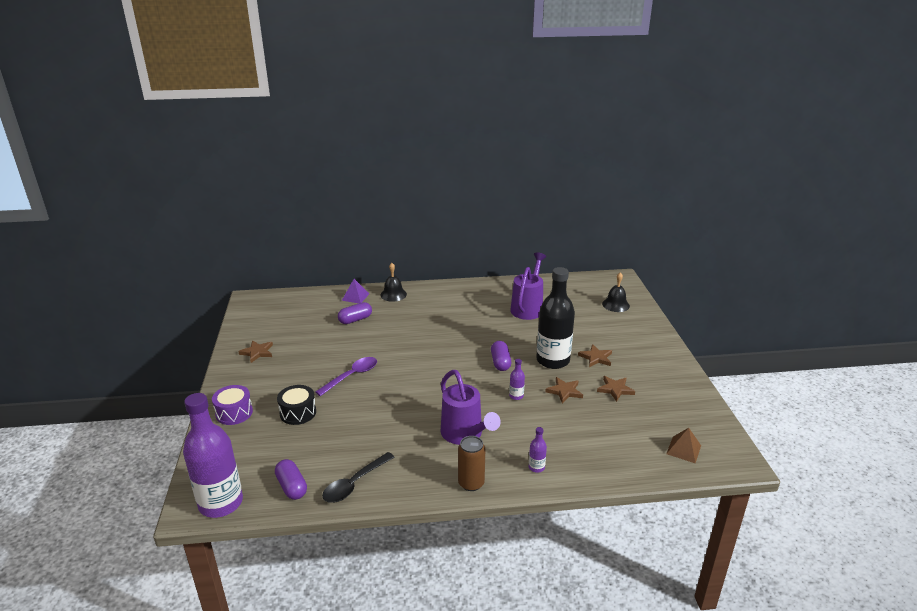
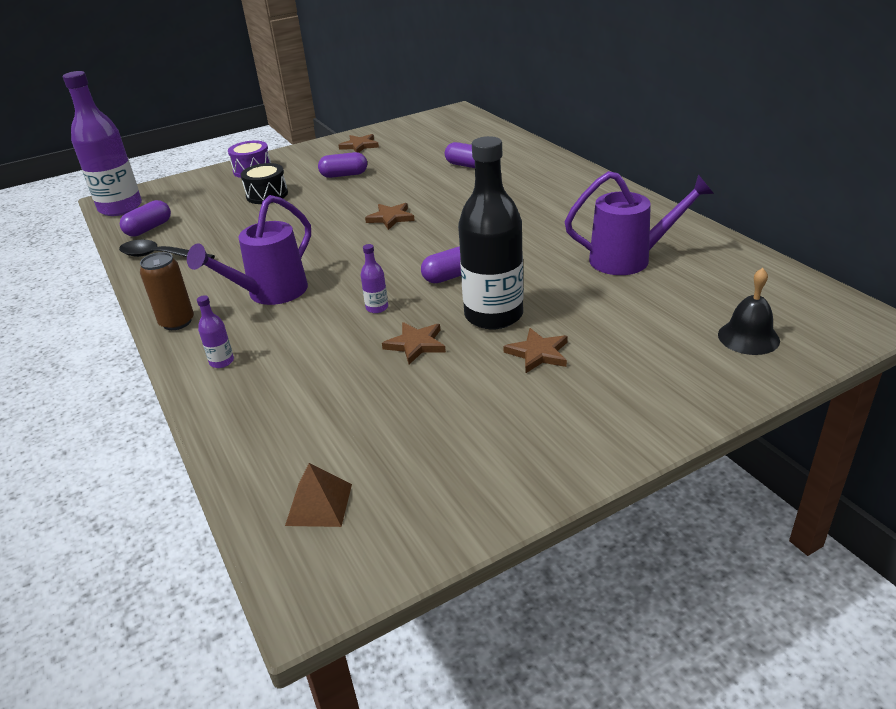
camera: 70 degrees right, 5 degrees up
(306, 370) = (344, 175): none -> purple capsule
(351, 376) = (349, 198): purple spoon -> none
(355, 297) = (519, 150): purple pyramid -> none
(393, 294) = (550, 166): black bell -> none
(615, 389) = (455, 392): brown star -> brown star (391, 218)

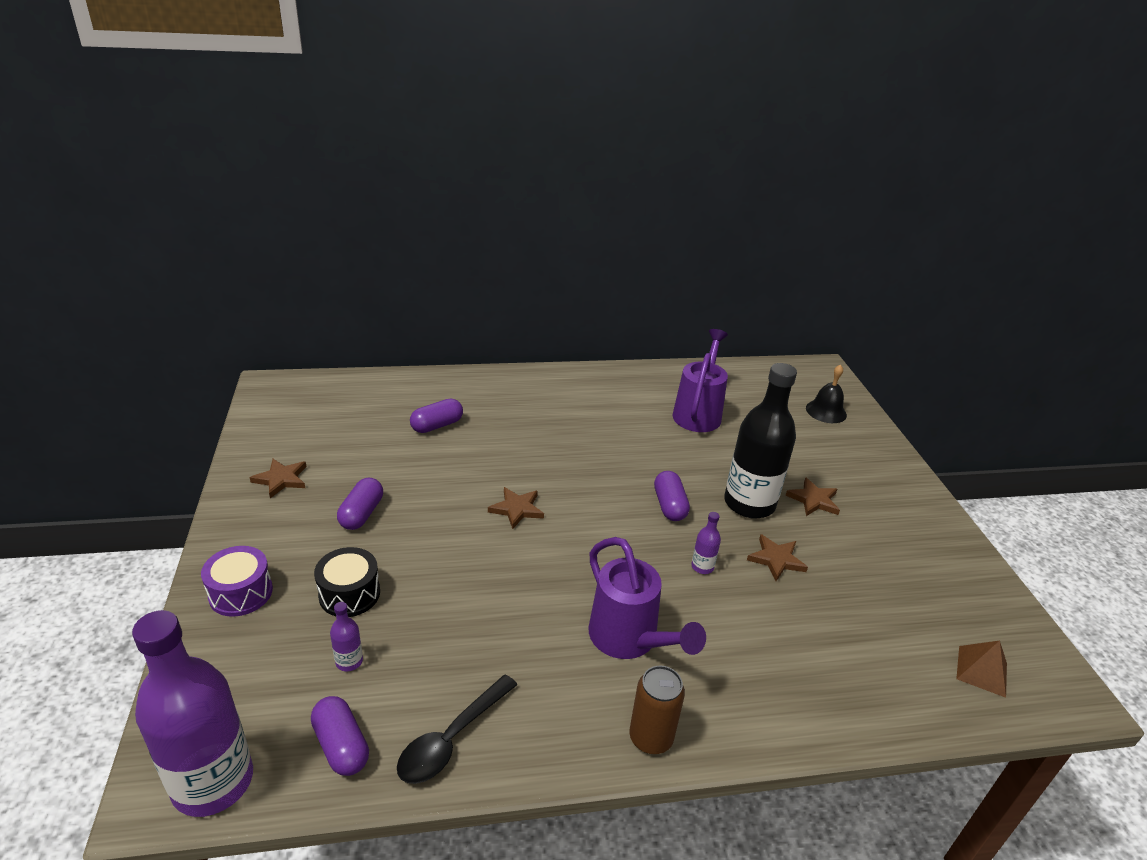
camera: 75 degrees left, 0 degrees up
(222, 362) = (754, 705): purple bottle -> purple bottle (349, 661)

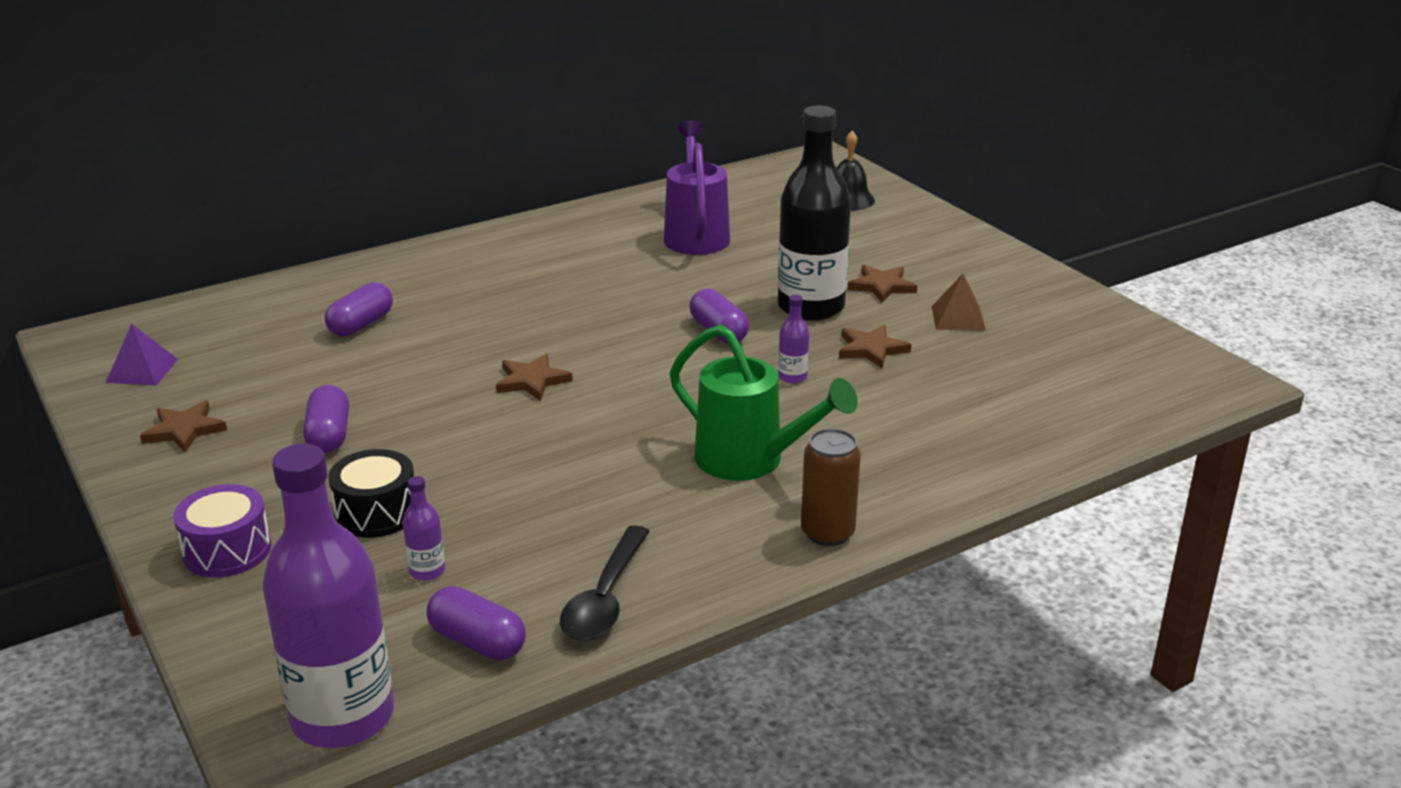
camera: 20 degrees left, 5 degrees down
(288, 422) = (142, 370): none -> purple pyramid
(629, 639) = (750, 461): purple watering can -> green watering can
(982, 671) = (1133, 385): brown pyramid -> brown pyramid (958, 318)

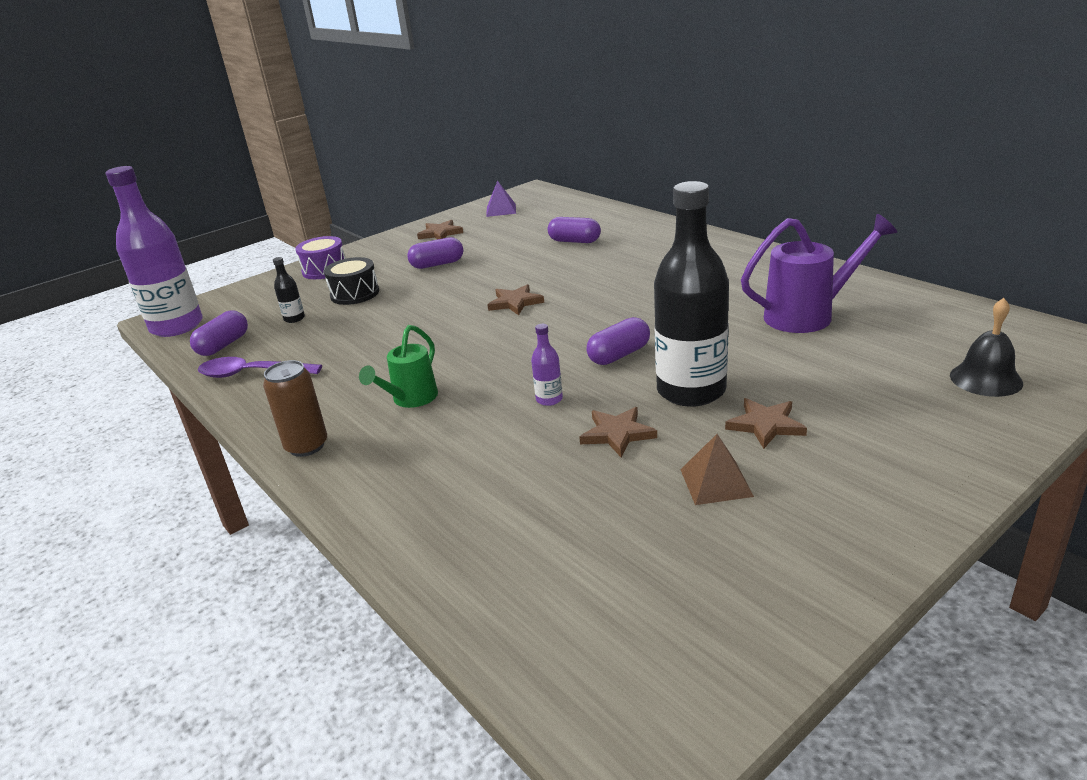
camera: 85 degrees right, 0 degrees up
(427, 571) = (294, 319): purple bottle -> black bottle
(605, 598) = (252, 374): black spoon -> purple spoon
(750, 461) = (411, 399): green watering can -> green watering can, size x0.64

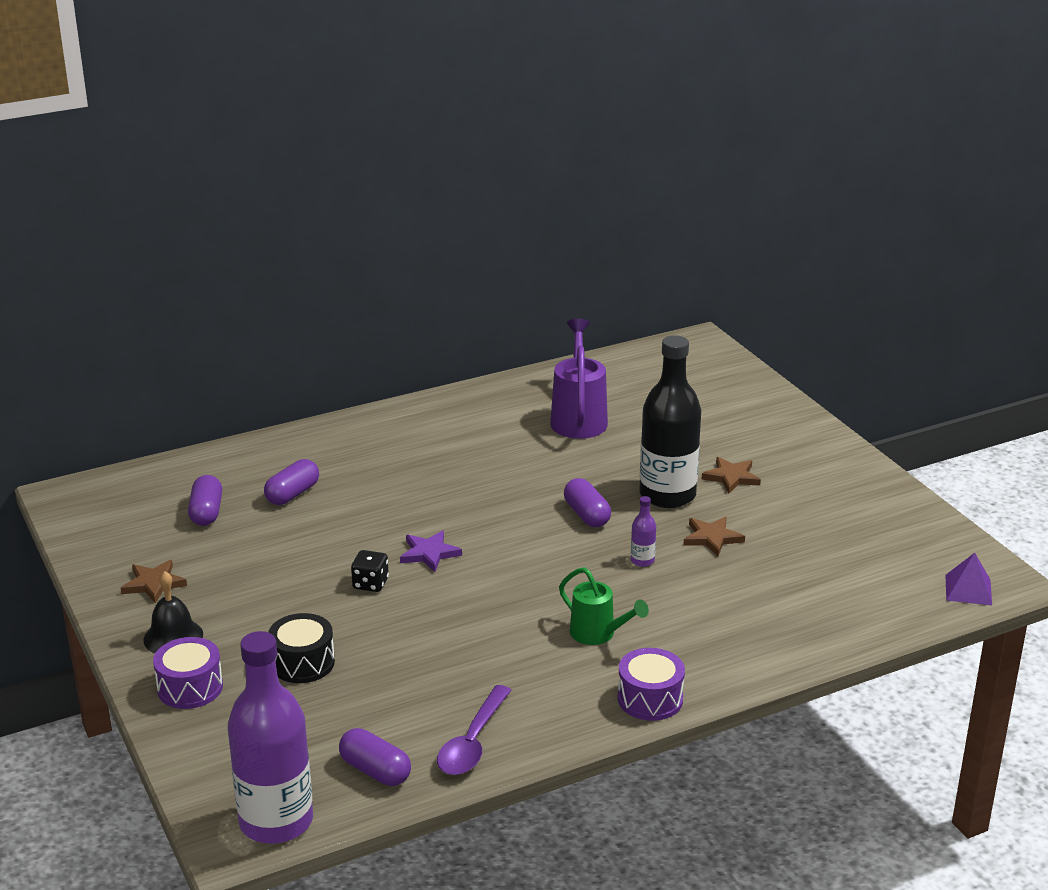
camera: 80 degrees left, 0 degrees up
(294, 319) = (340, 713): black bottle -> none
(307, 446) = (650, 699): brown can -> purple drum
(437, 264) = (266, 594): purple capsule -> purple capsule (206, 512)
(462, 292) = (370, 584): none -> black dice
(501, 210) = (118, 528): purple pyramid -> purple pyramid (968, 590)
(515, 302) = (429, 553): brown star -> purple star
(716, 482) = (791, 511): brown pyramid -> none
(985, 379) = (716, 387): black bell -> black bell (173, 637)

